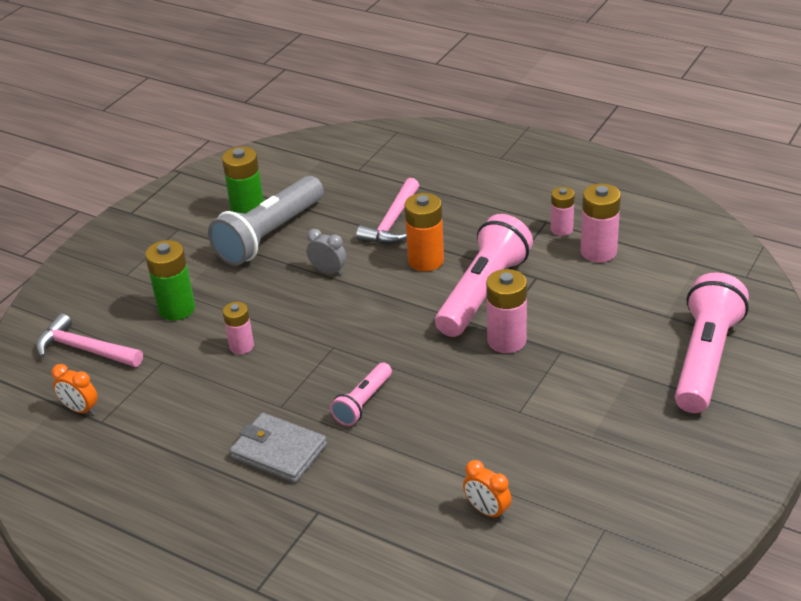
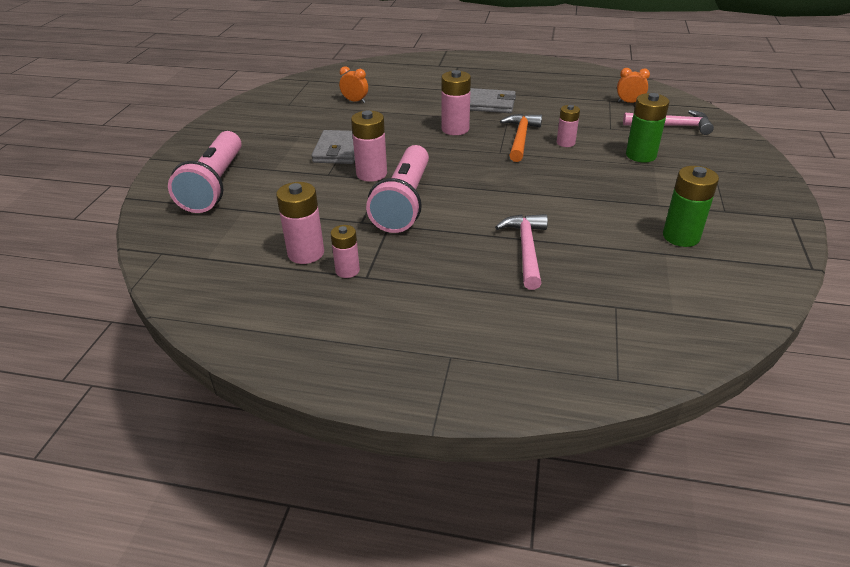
camera: 160 degrees right, 0 degrees up
(269, 235) = (633, 218): grey flashlight -> none
(290, 366) = (520, 138): none -> orange hammer
(328, 271) = (549, 197): grey clock -> none
(363, 403) = (455, 129): pink flashlight -> pink battery
(426, 261) = (469, 219): orange battery -> none
(539, 391) = (338, 150): none -> grey wallet

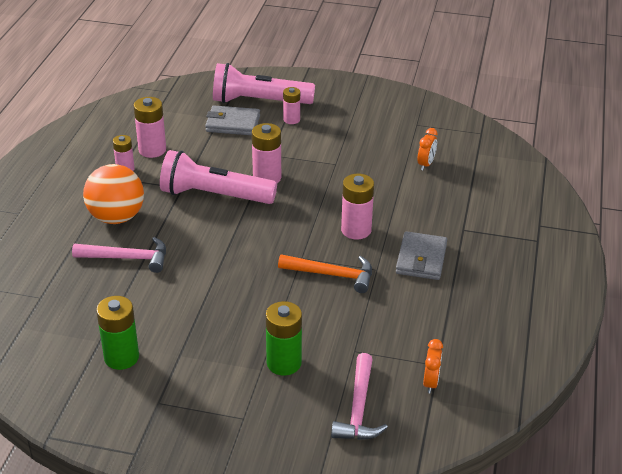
camera: 90 degrees right, 0 degrees up
(338, 150) = (313, 158): grey wallet -> grey wallet (233, 124)
(451, 266) = (116, 217): none -> orange ball
(565, 143) = (319, 307): pink battery -> pink battery (291, 119)

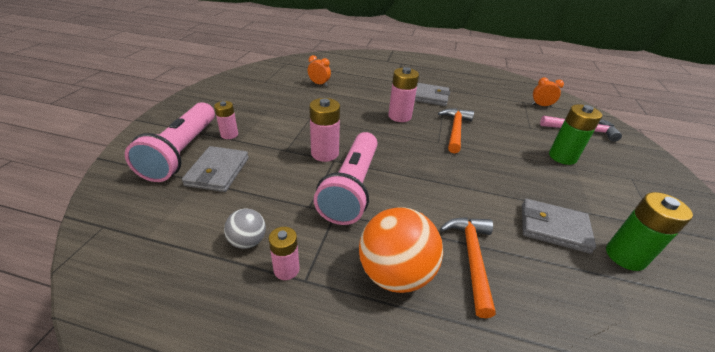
camera: 90 degrees left, 0 degrees up
(127, 258) = (471, 258): pink hammer -> orange hammer
(152, 150) = (248, 241): pink battery -> grey ball
(159, 318) = (553, 228): none -> grey wallet

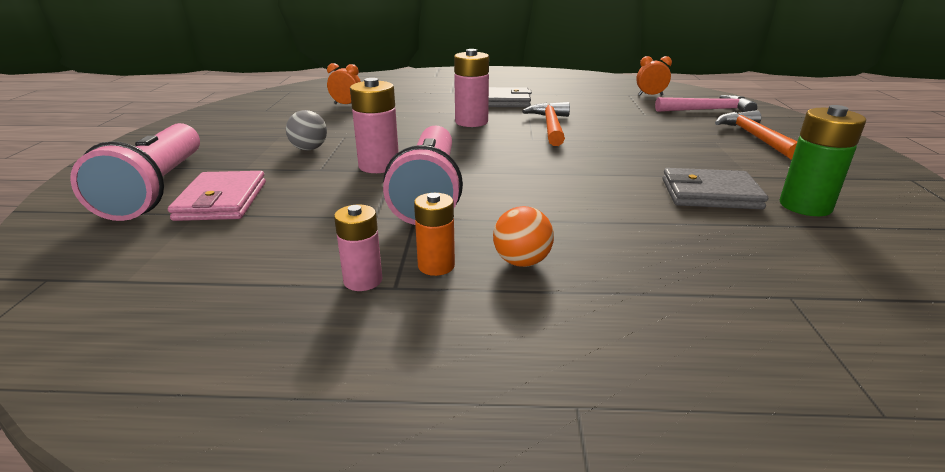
camera: 10 degrees left, 10 degrees down
(218, 171) = (222, 201): grey wallet -> pink wallet
(229, 134) = (227, 164): pink battery -> none
(248, 241) = (293, 261): grey ball -> grey ball (309, 149)
(337, 265) = (436, 266): none -> orange battery
(395, 273) = (522, 262): orange ball -> orange ball, size x0.53
(471, 258) = (618, 234): orange hammer -> orange hammer (755, 137)
(562, 157) = (694, 134): green battery -> none

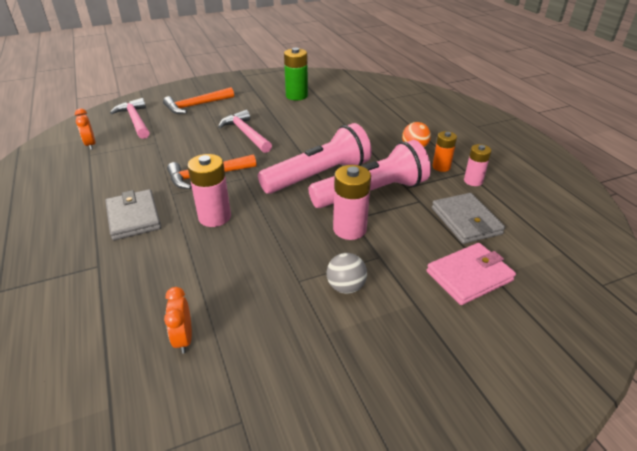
camera: 115 degrees left, 10 degrees up
(157, 188) = (494, 331): pink flashlight -> pink flashlight (318, 176)
(648, 152) = (246, 134): none -> pink hammer
(710, 194) = (300, 114): grey wallet -> grey wallet (466, 221)

